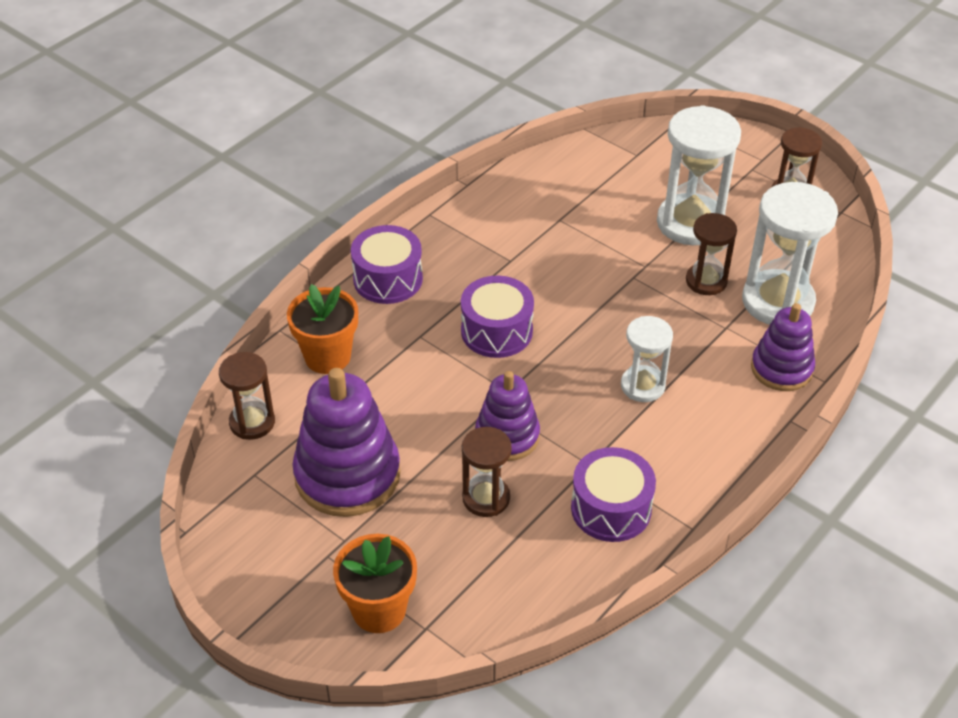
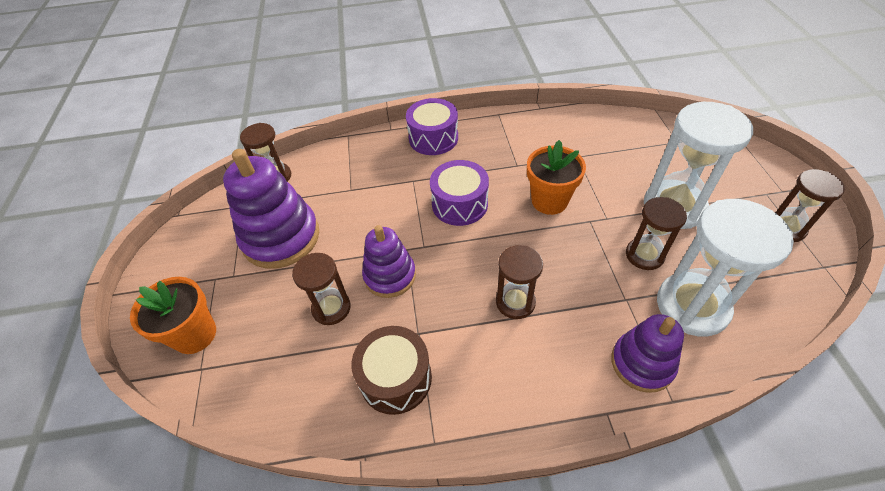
camera: 45 degrees right, 5 degrees up
(327, 357) = (352, 163): orange flower pot -> orange flower pot (549, 201)
(611, 508) = (395, 378): purple drum -> brown drum
(642, 386) = (515, 302): white hourglass -> brown hourglass

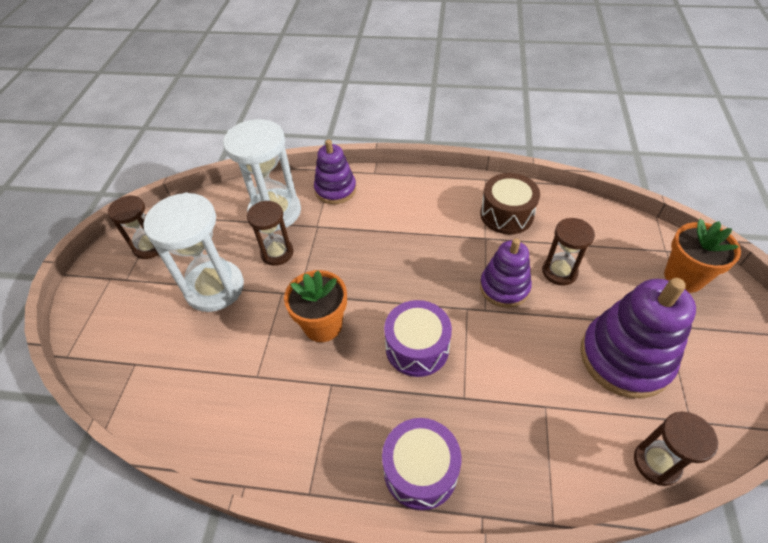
camera: 165 degrees left, 0 degrees up
(515, 302) = (401, 242): brown hourglass -> none

